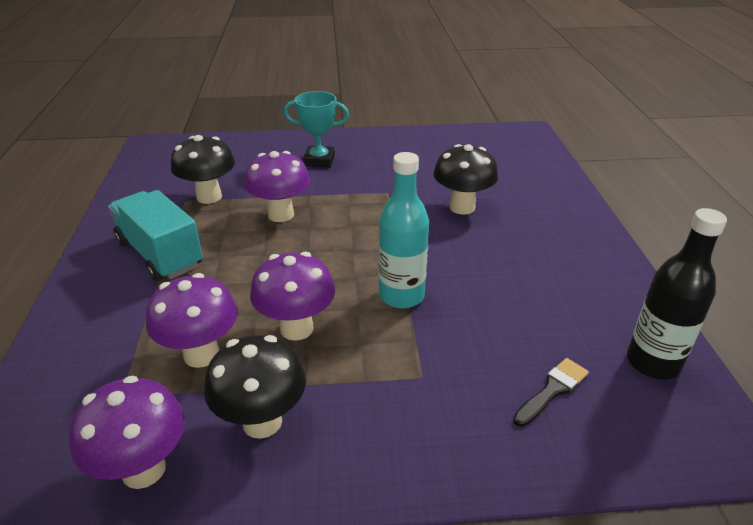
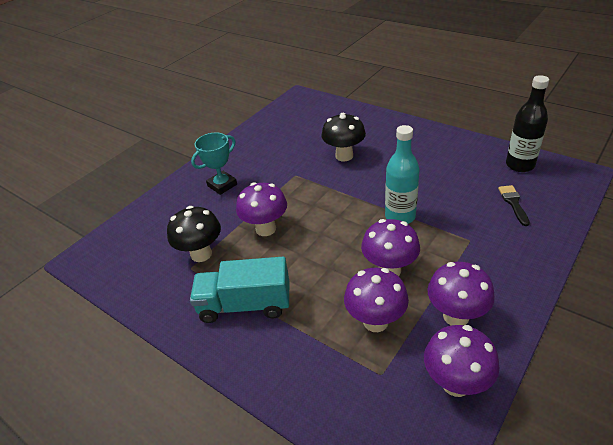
camera: 45 degrees left, 5 degrees up
(262, 422) = (456, 316): black mushroom -> purple mushroom

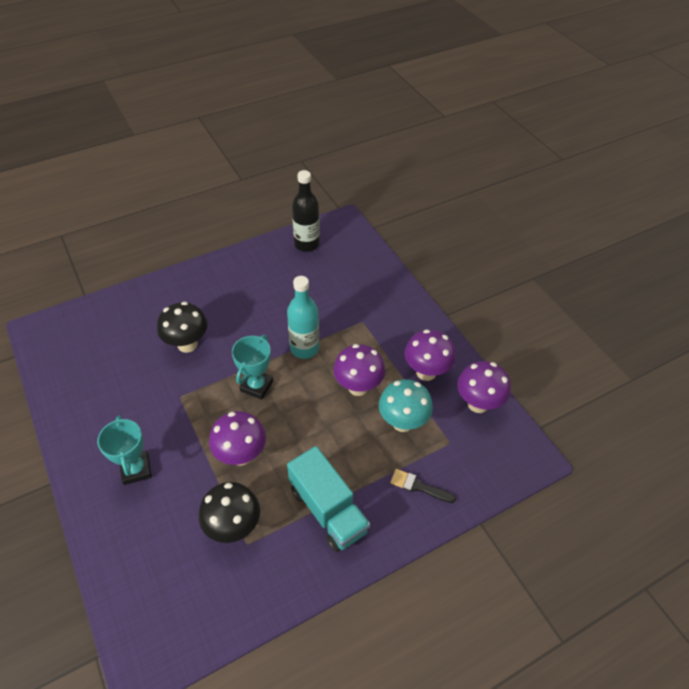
camera: 70 degrees left, 10 degrees up
(245, 305) = (328, 510): turquoise truck -> turquoise truck turned 60 degrees counterclockwise
(336, 207) = (256, 386): none -> turquoise trophy
(375, 321) = (402, 422): purple mushroom -> turquoise mushroom
(513, 203) = (344, 275): black brush -> black brush (418, 486)

